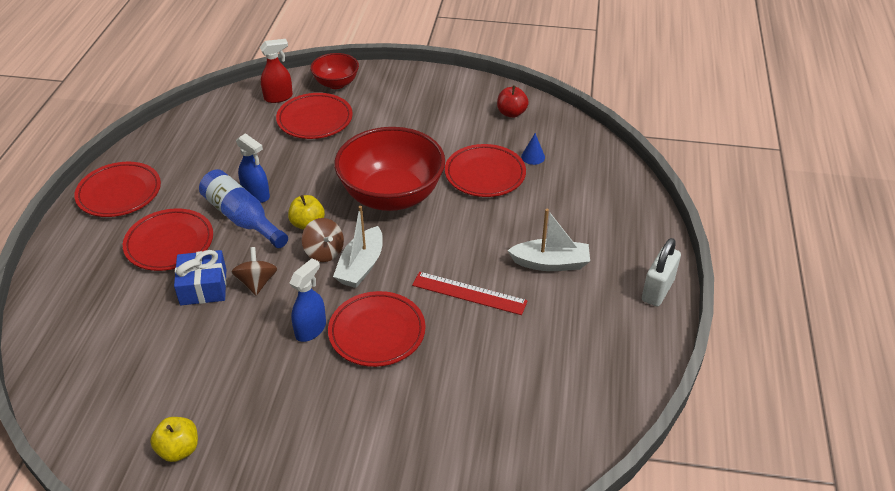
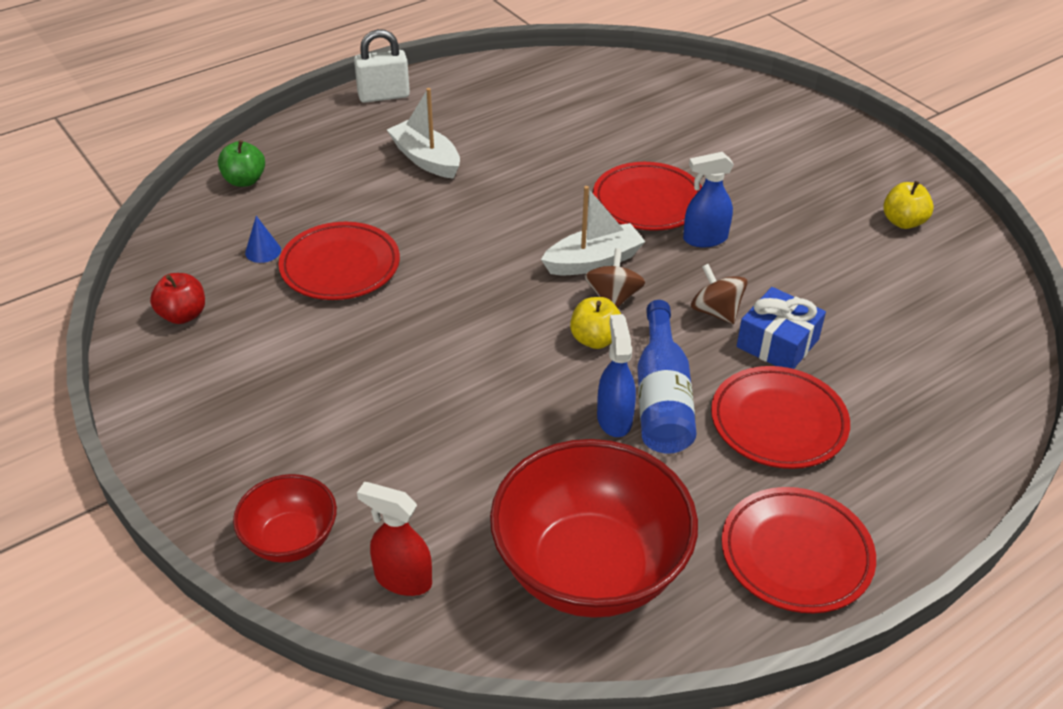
camera: 135 degrees left, 0 degrees up
(257, 283) = (716, 311): brown spinning top -> brown spinning top turned 105 degrees clockwise
(315, 120) = (408, 488): red plate -> none
(391, 196) = (466, 310): red bowl -> red bowl (590, 569)
(469, 293) = (529, 181): red ruler -> none
(613, 181) = (244, 180): none -> green apple

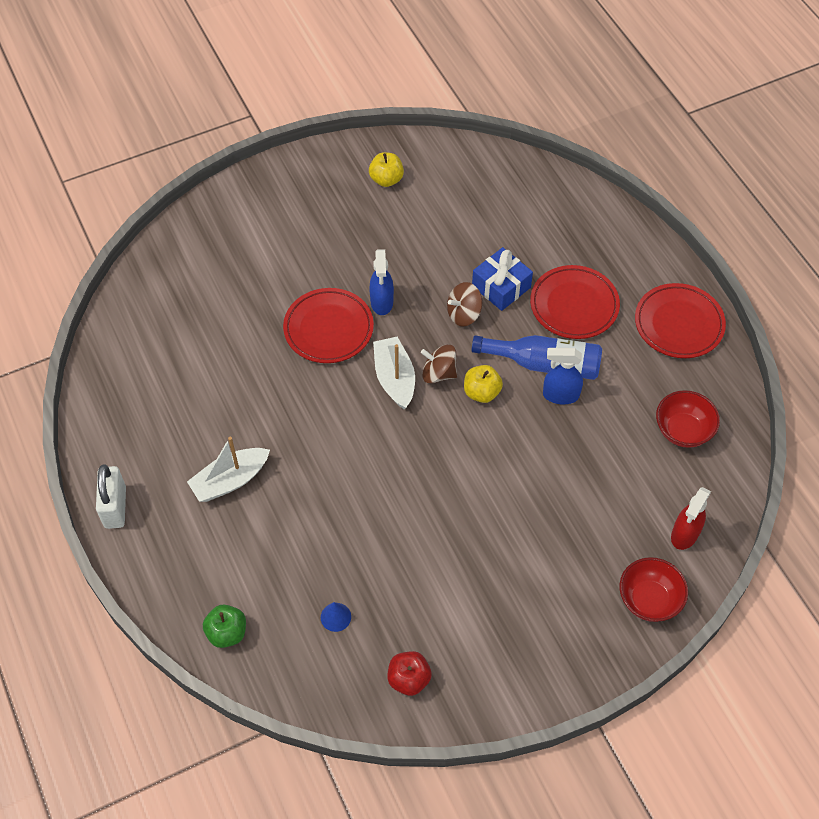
camera: 80 degrees left, 15 degrees up
(340, 267) = (368, 557): red plate -> none
(590, 569) = (683, 430): red bowl -> red bowl, size x0.51

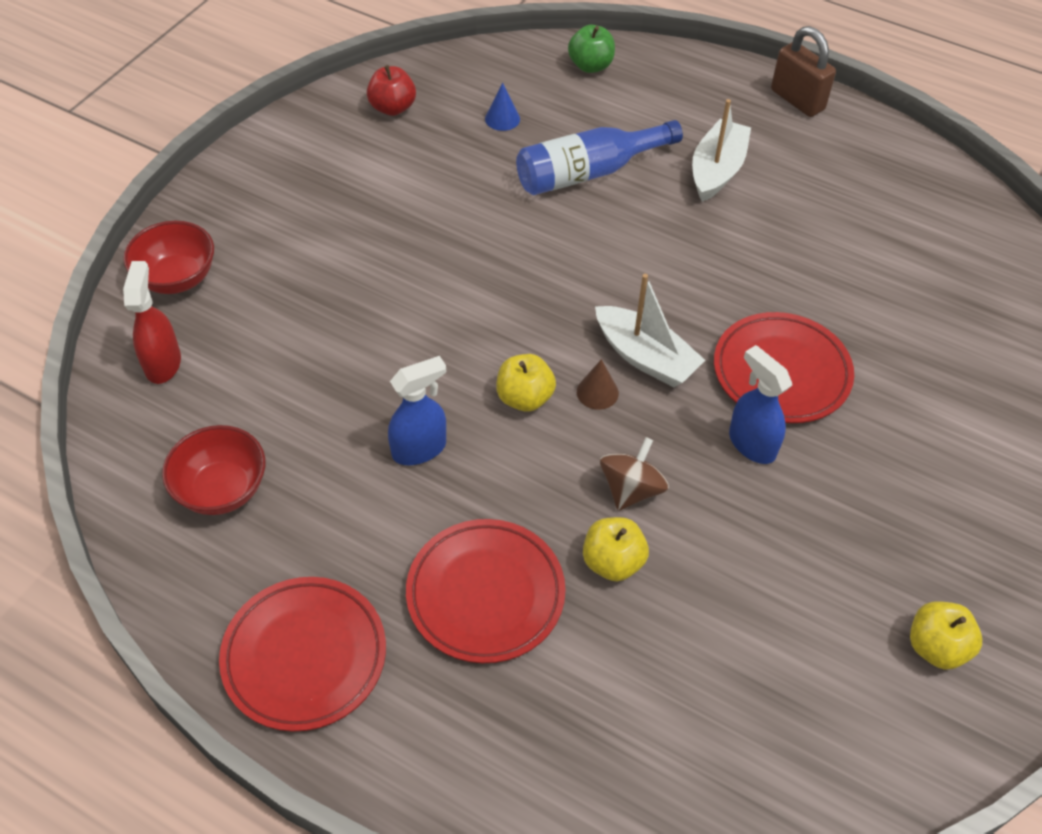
camera: 145 degrees right, 5 degrees down
(115, 507) = (797, 100): white padlock -> brown padlock
(438, 373) = (597, 392): brown spinning top -> brown cone
(501, 287) = (613, 562): blue gift -> yellow apple
(544, 364) = (470, 479): blue bottle -> blue bottle (588, 172)

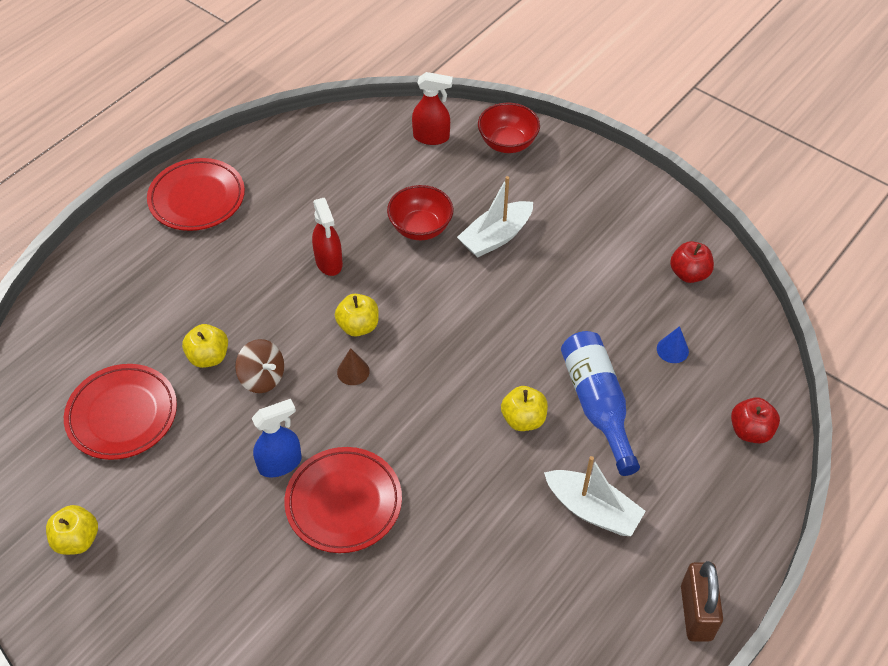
camera: 100 degrees right, 0 degrees up
(222, 490) = (323, 164): red bowl -> red bowl (420, 228)
(419, 449) = (329, 262): blue spray bottle -> red spray bottle
(485, 594) = (208, 286): red plate -> red plate (122, 415)
(590, 66) = (750, 431): green apple -> red apple
(623, 229) = (523, 419): none -> yellow apple
(645, 357) = (380, 409): white boat -> white boat (495, 237)
(797, 100) = (696, 612): brown padlock -> brown padlock turned 60 degrees counterclockwise

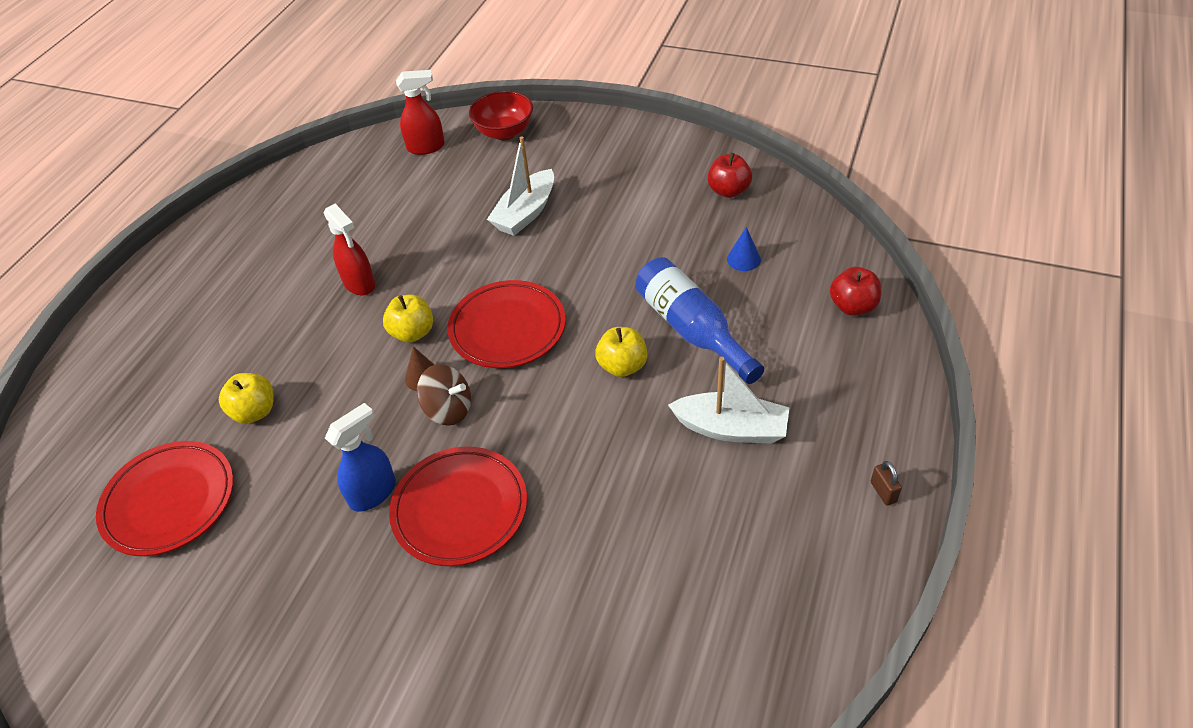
camera: 15 degrees left, 5 degrees down
(77, 539) = (151, 656): yellow apple -> none
(197, 198) = (194, 266): red plate -> red plate (507, 329)
(262, 377) = (323, 413): brown spinning top -> brown spinning top (448, 410)
(420, 228) = (445, 226): red bowl -> none
(696, 612) = (883, 492): brown padlock -> brown padlock, size x0.46

